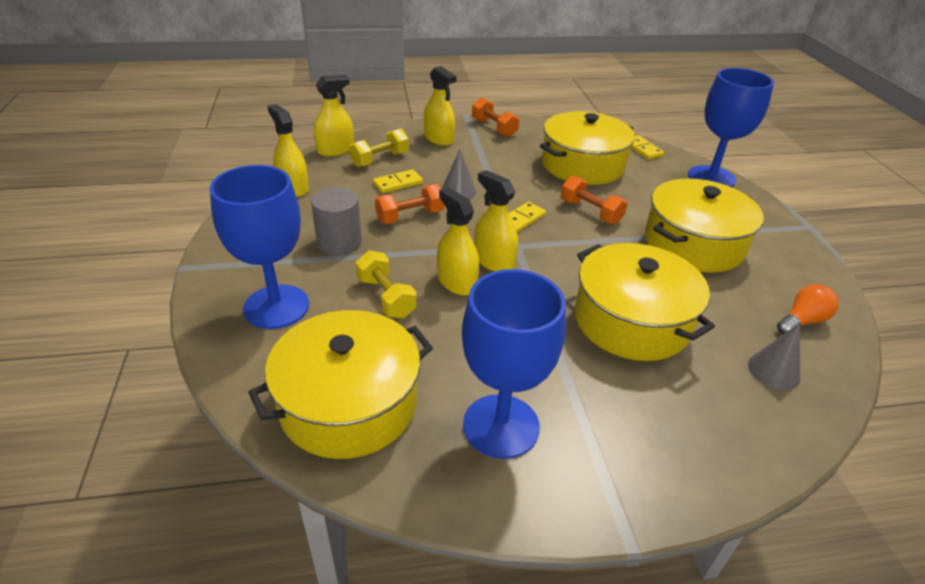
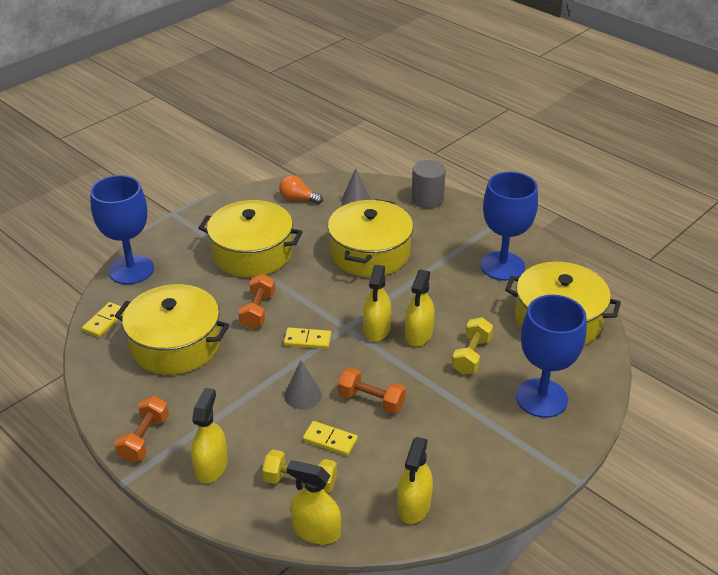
camera: 125 degrees left, 0 degrees up
(339, 242) = (448, 417): grey cylinder -> grey cylinder (427, 199)

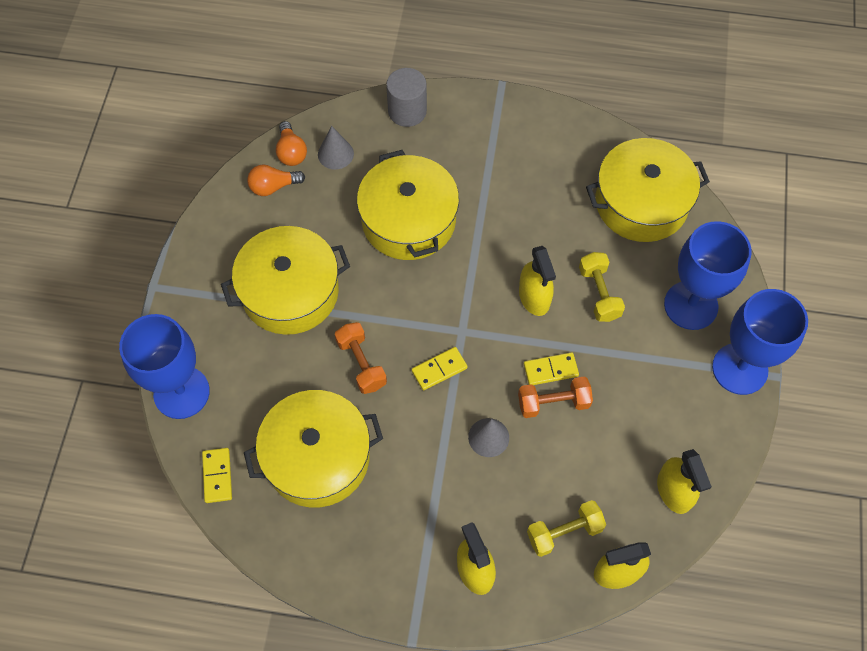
camera: 35 degrees left, 25 degrees up
(144, 439) = (388, 584): orange dumbbell -> none
(327, 188) = (291, 152): none -> orange light bulb
(330, 440) = (553, 470): yellow domino -> yellow domino (550, 370)
(377, 329) = (492, 315): yellow spray bottle -> none
(502, 266) = (545, 163): blue goblet -> blue goblet (739, 369)

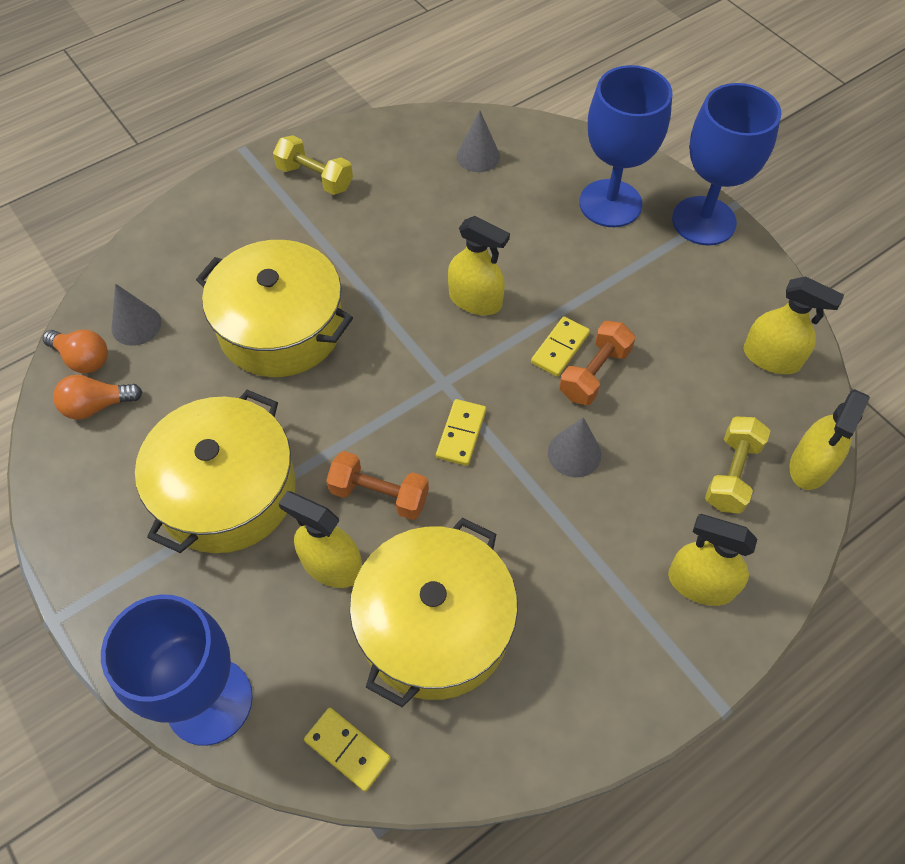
camera: 45 degrees left, 5 degrees down
(273, 186) = (97, 406): orange light bulb -> orange light bulb turned 45 degrees clockwise
(300, 379) = (331, 565): none -> yellow spray bottle
(407, 111) = (173, 235): grey cylinder -> none
(599, 293) = (527, 253): yellow dumbbell -> yellow dumbbell (315, 178)
(641, 203) = (478, 156): yellow pot -> grey cone

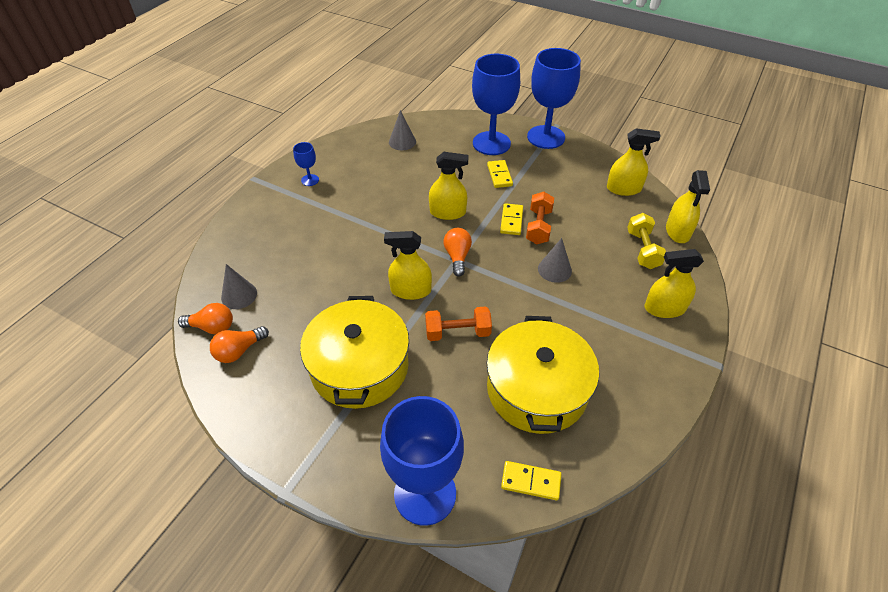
camera: 25 degrees left, 10 degrees down
(281, 327) = (338, 264): yellow pot -> none
(315, 178) = (310, 180): yellow dumbbell -> blue goblet
(331, 565) = (453, 382): yellow spray bottle -> yellow spray bottle (410, 290)
(447, 378) = (457, 257): none -> orange light bulb
(461, 434) = (485, 282): yellow domino -> yellow domino (499, 175)

